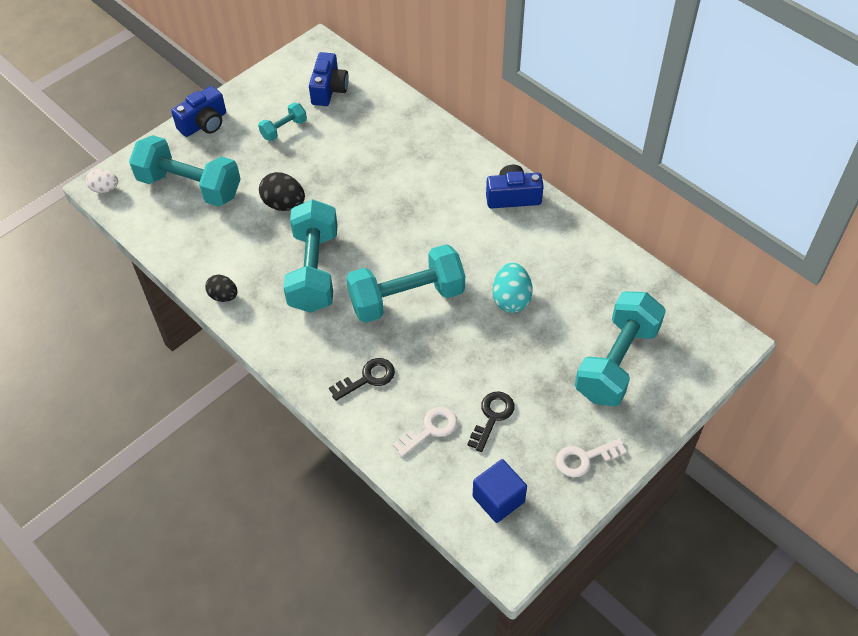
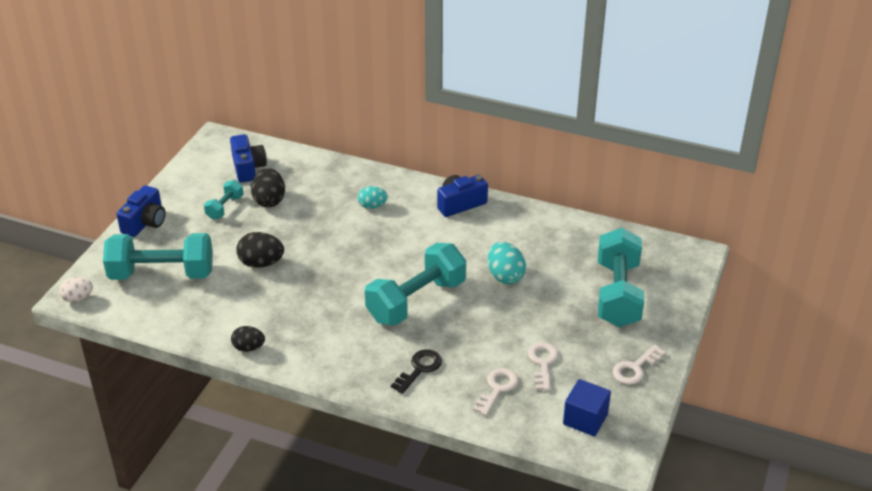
camera: 25 degrees left, 15 degrees down
(314, 270) = (320, 304): turquoise dumbbell -> none
(329, 134) = (269, 200): none -> black egg
(424, 171) = (372, 206): none -> turquoise egg
(492, 417) = (543, 363): black key -> white key

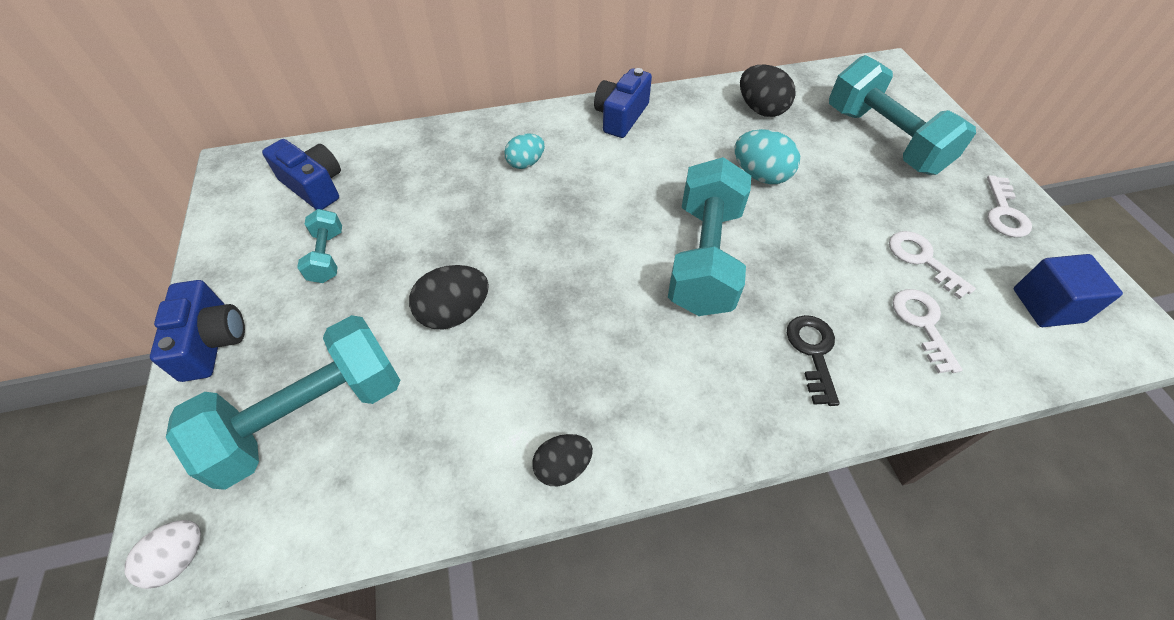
camera: 35 degrees left, 15 degrees up
(269, 200) = (384, 217): black egg -> black egg (761, 109)

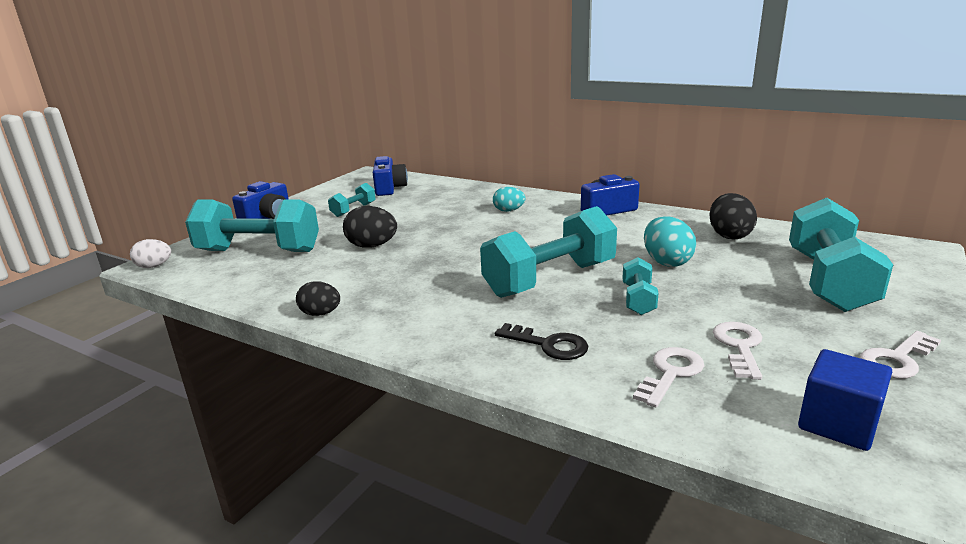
camera: 45 degrees right, 30 degrees down
(800, 243) = (638, 299): none -> turquoise dumbbell
(813, 352) = (548, 345): black key -> black key turned 75 degrees clockwise

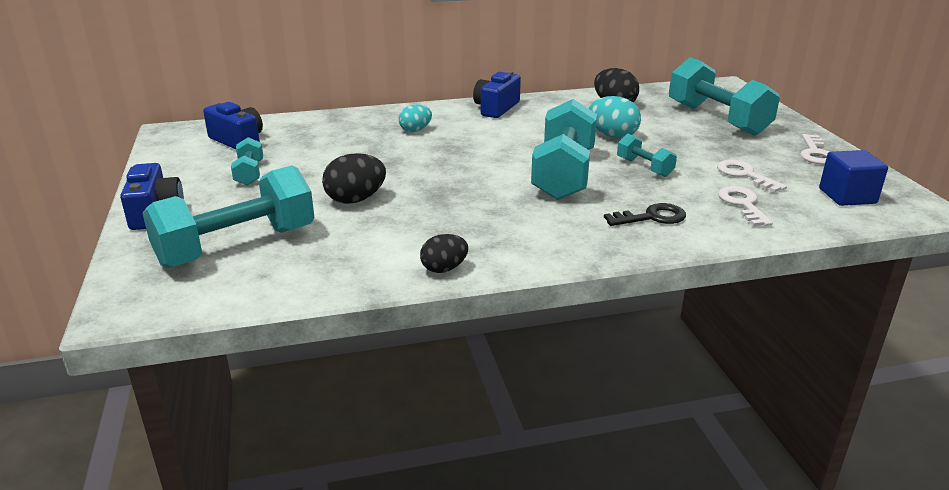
camera: 45 degrees left, 5 degrees up
(154, 266) = (133, 309): white egg -> none

